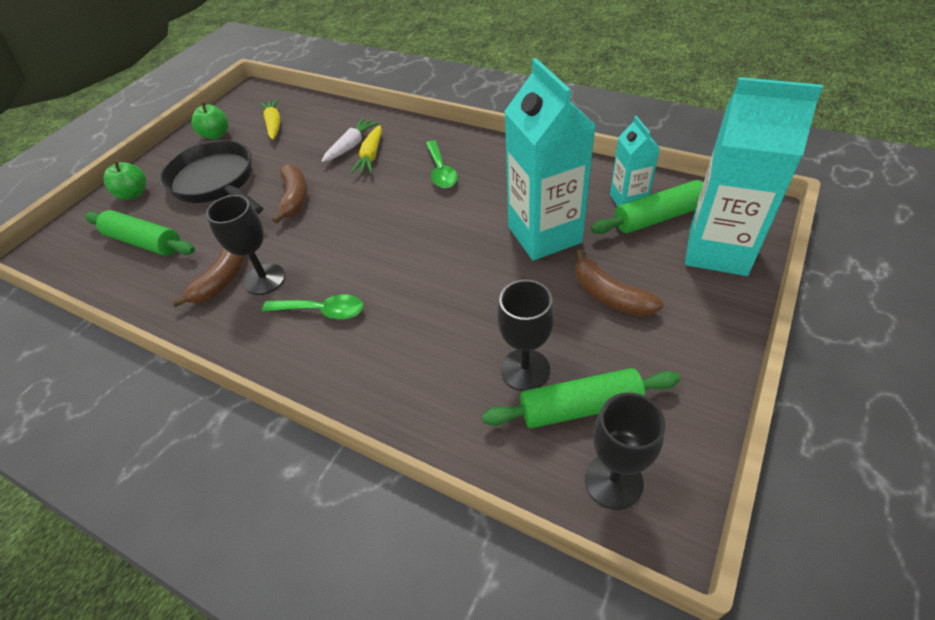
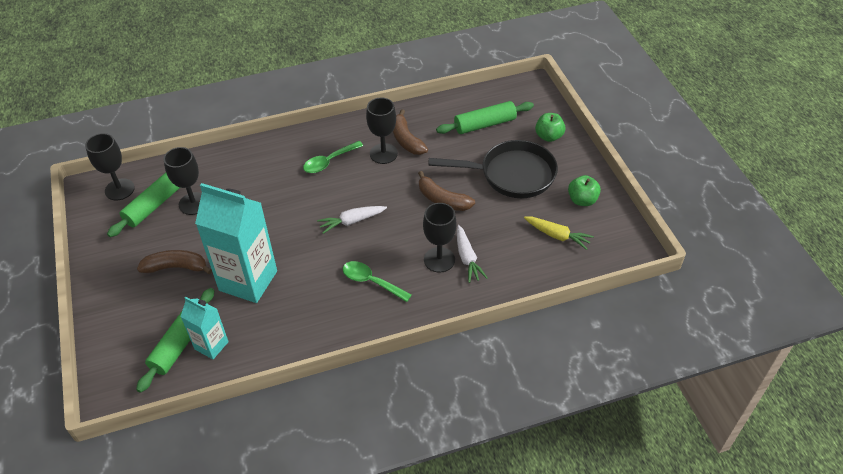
camera: 130 degrees right, 0 degrees up
(371, 156) = (439, 260): yellow carrot -> black goblet
(389, 229) = (352, 221): none -> white carrot
(717, 250) = (125, 341): turquoise carton -> none

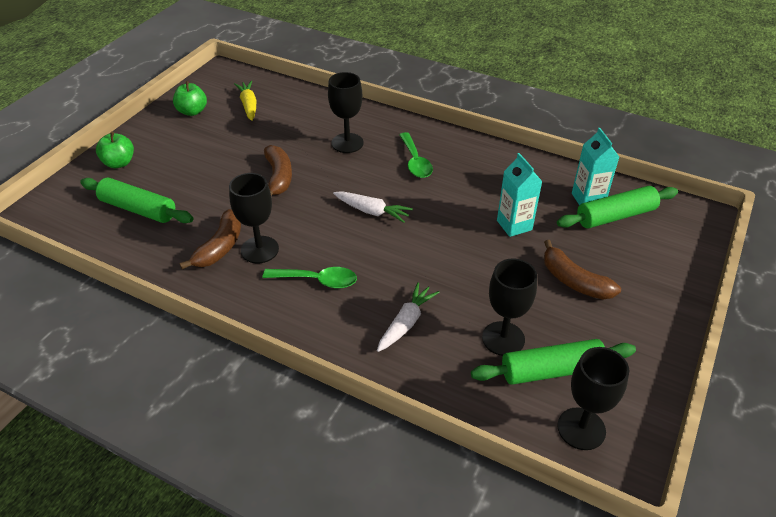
camera: 135 degrees left, 5 degrees down
(248, 280) = (514, 225): turquoise carton -> turquoise carton, size x0.53
(467, 258) = (327, 132): white carrot -> white carrot (406, 323)
(511, 175) = (200, 158): black pan -> none

